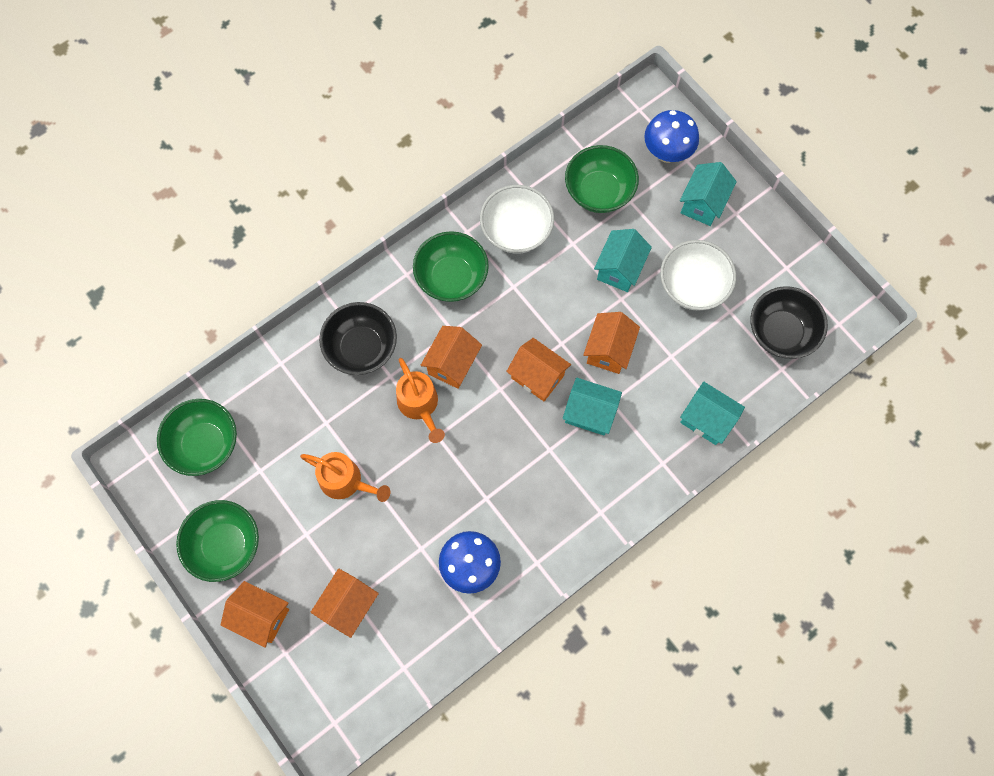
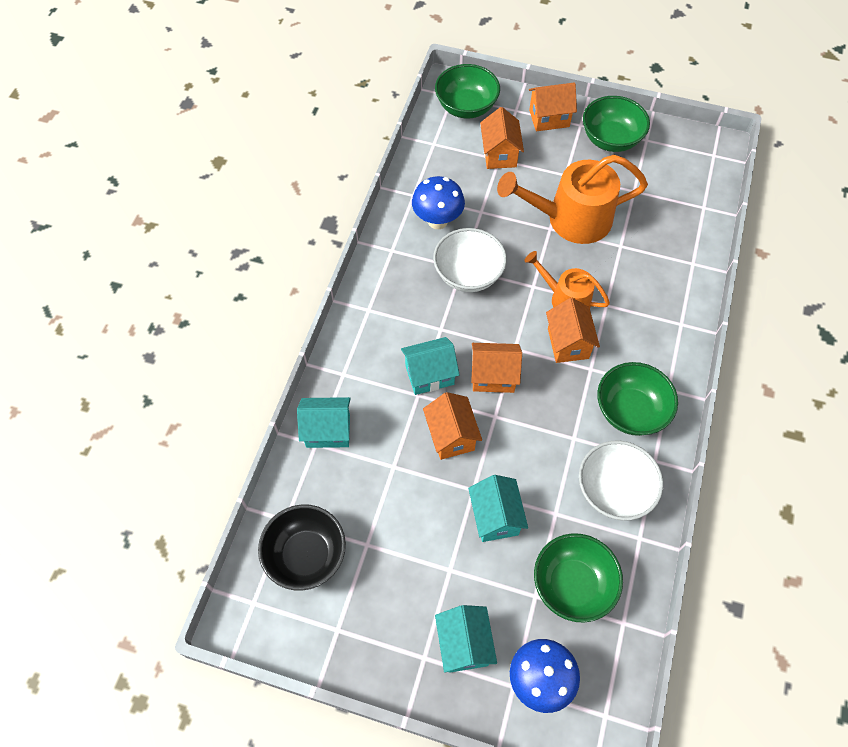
camera: 145 degrees right, 10 degrees down
(205, 444) = (686, 183): green bowl -> green bowl (466, 107)
(346, 481) = (570, 219): orange watering can -> orange watering can, size x1.70
(361, 348) = (646, 310): black bowl -> none
(692, 286) = (417, 546): white bowl -> white bowl (468, 274)

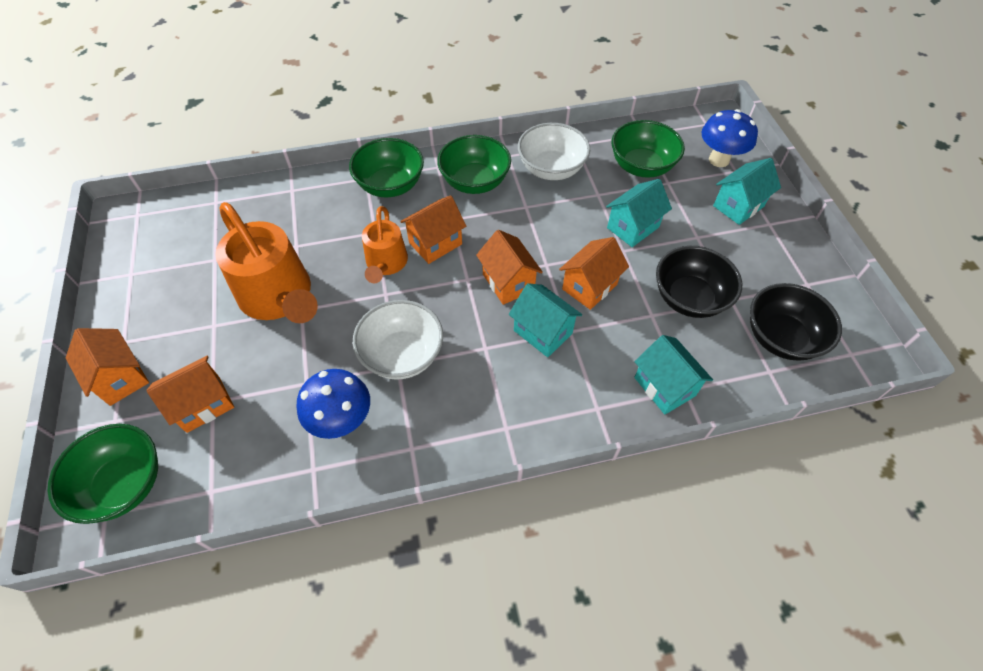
camera: 120 degrees left, 5 degrees down
(390, 509) = (689, 298): none -> black bowl
(610, 139) = (140, 305): green bowl -> green bowl (390, 185)

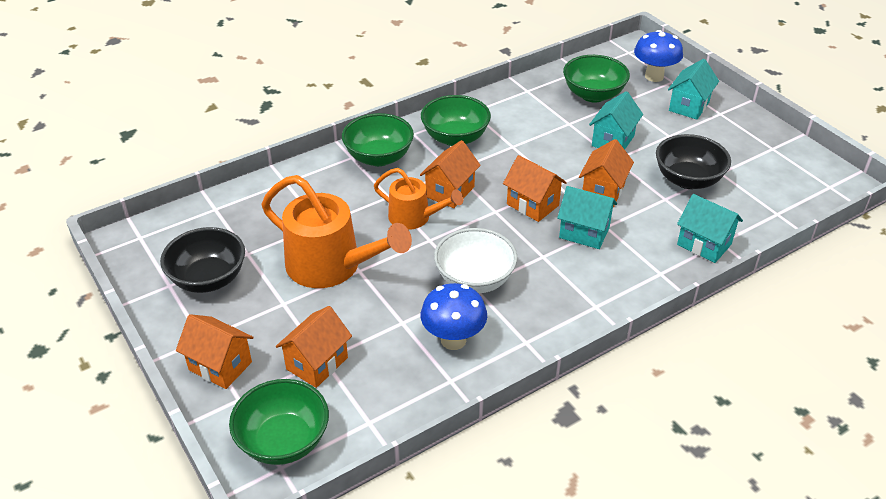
camera: 20 degrees left, 15 degrees down
(386, 264) = (415, 218): orange watering can -> orange watering can turned 45 degrees counterclockwise
(551, 169) = (517, 113): white bowl -> none
(780, 337) = (772, 189): black bowl -> black bowl (208, 279)

